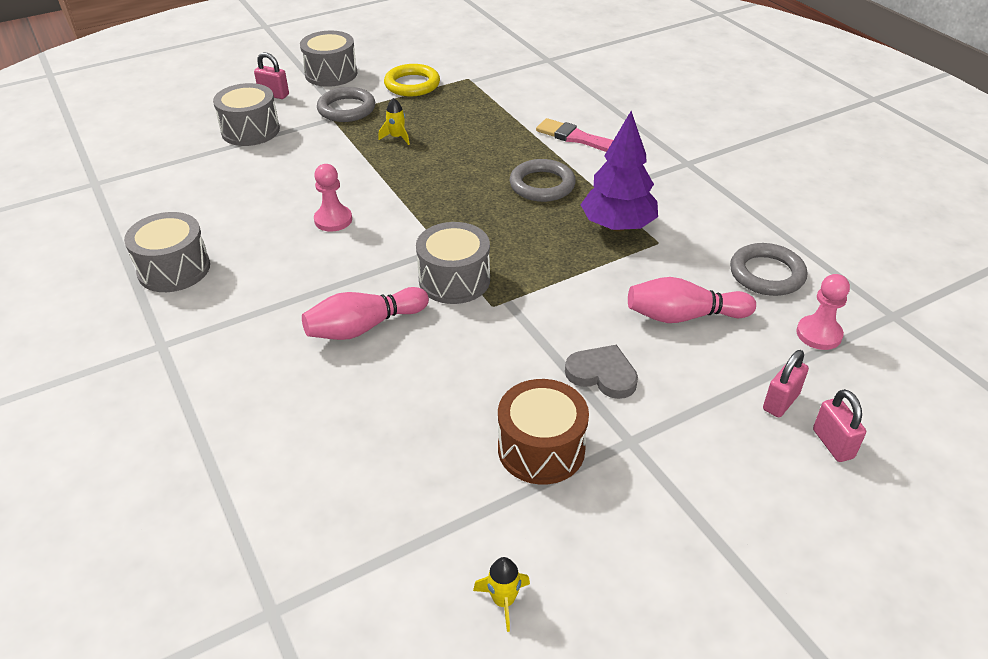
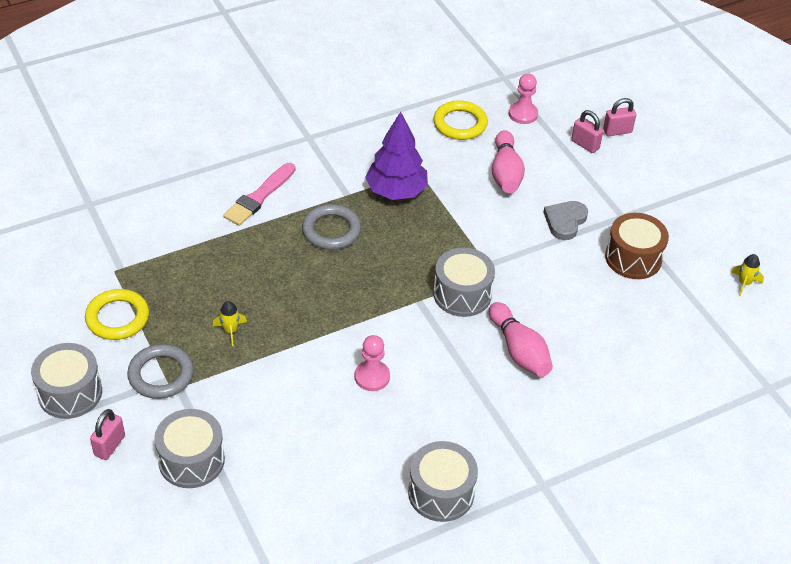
camera: 90 degrees left, 5 degrees up
(767, 274) = (460, 124): grey ring -> yellow ring

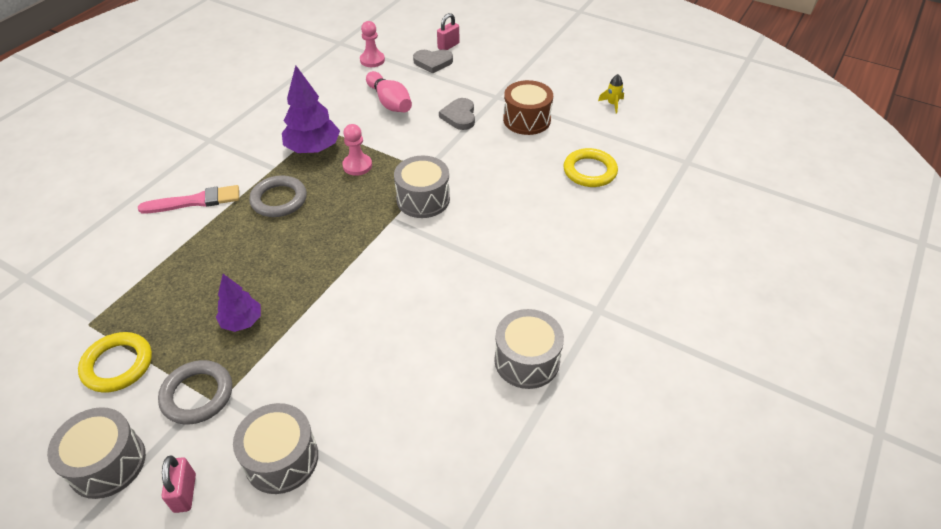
camera: 30 degrees left, 0 degrees up
(230, 331) = (242, 321): yellow rocket -> purple tree
(259, 197) = (195, 201): pink brush -> pink brush turned 105 degrees counterclockwise
(372, 377) = (398, 297): pink pawn -> pink pawn (357, 166)
(460, 124) = (329, 84): yellow ring -> yellow ring (589, 171)
(519, 350) = (498, 219): pink bowling pin -> none
(585, 144) = (433, 62): pink padlock -> grey heart

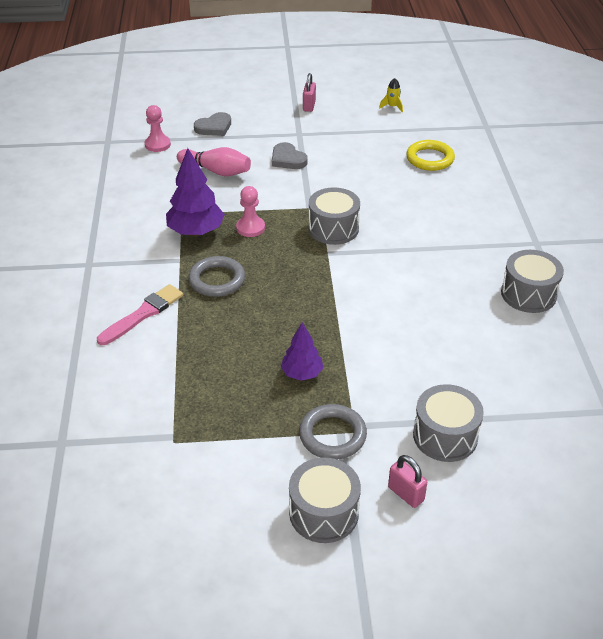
camera: 35 degrees left, 5 degrees down
(117, 365) = (241, 453): yellow ring -> none
(448, 46) = (211, 110): pink padlock -> pink padlock (309, 106)
(527, 120) = (343, 141): brown drum -> none

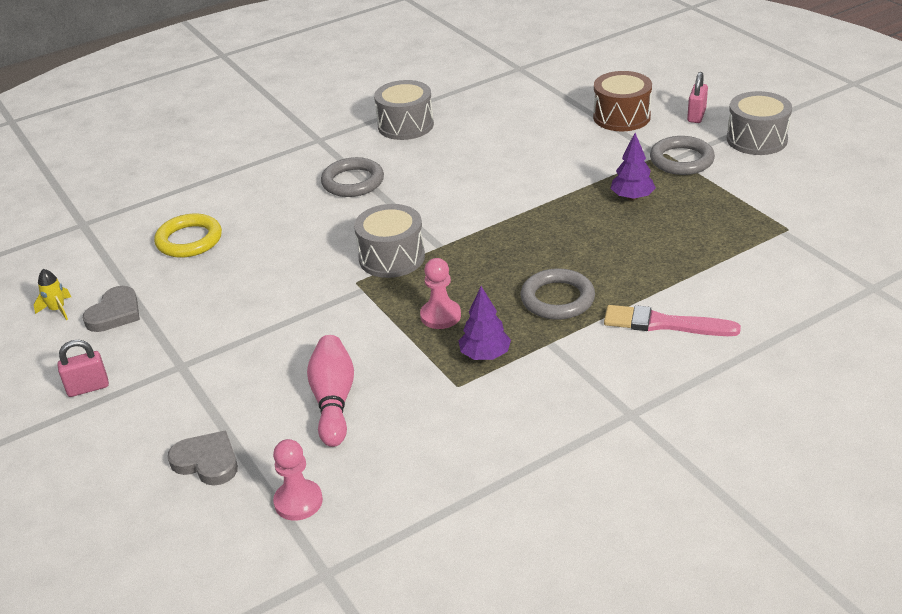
camera: 115 degrees left, 5 degrees down
(196, 231) = (485, 355): purple tree -> purple tree, size x0.61
(287, 159) = (259, 348): grey heart -> grey heart (115, 313)
(445, 436) = (621, 117): grey drum -> brown drum
(452, 240) = (353, 182): none -> grey ring

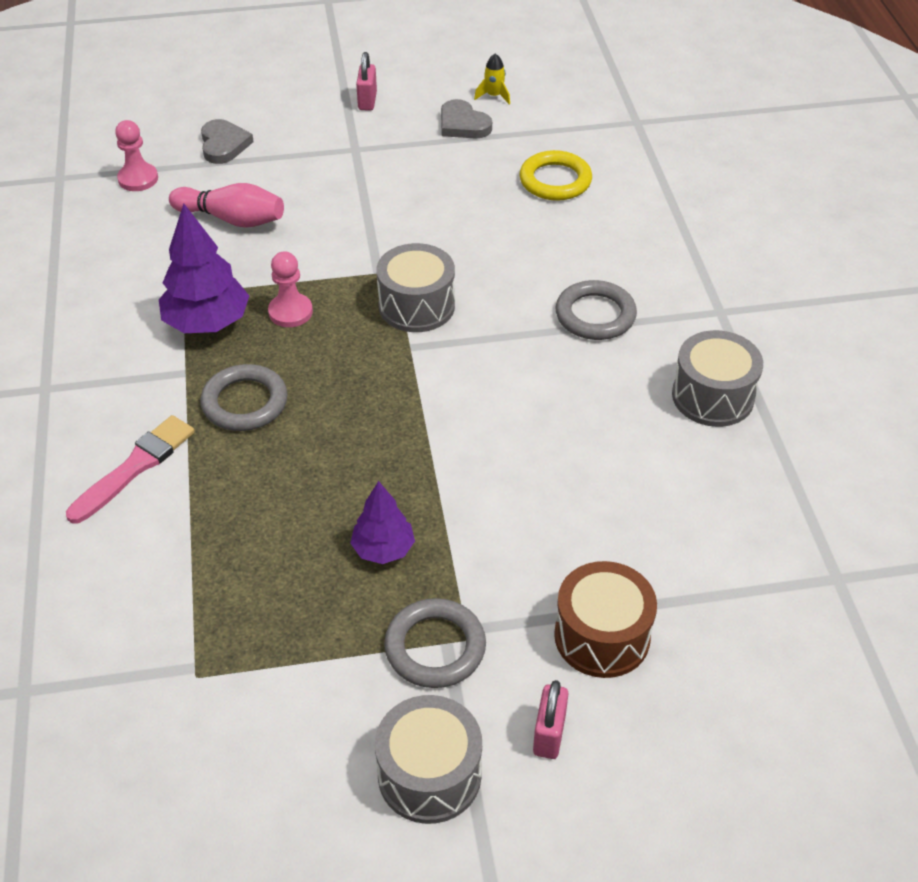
camera: 110 degrees right, 10 degrees up
(207, 461) = (224, 145): grey heart -> grey heart turned 60 degrees counterclockwise
(485, 355) = (207, 323): purple tree -> purple tree, size x1.64
(696, 116) = (549, 734): pink padlock -> pink padlock turned 60 degrees clockwise

